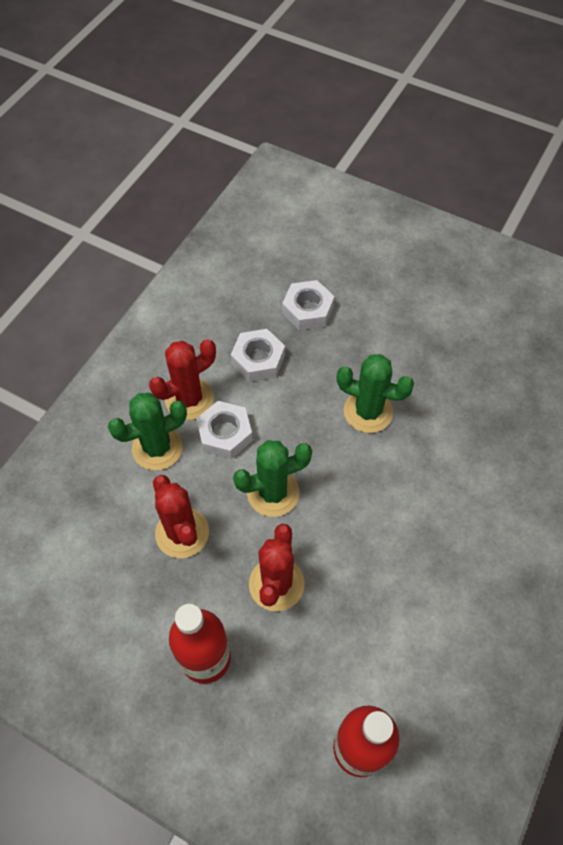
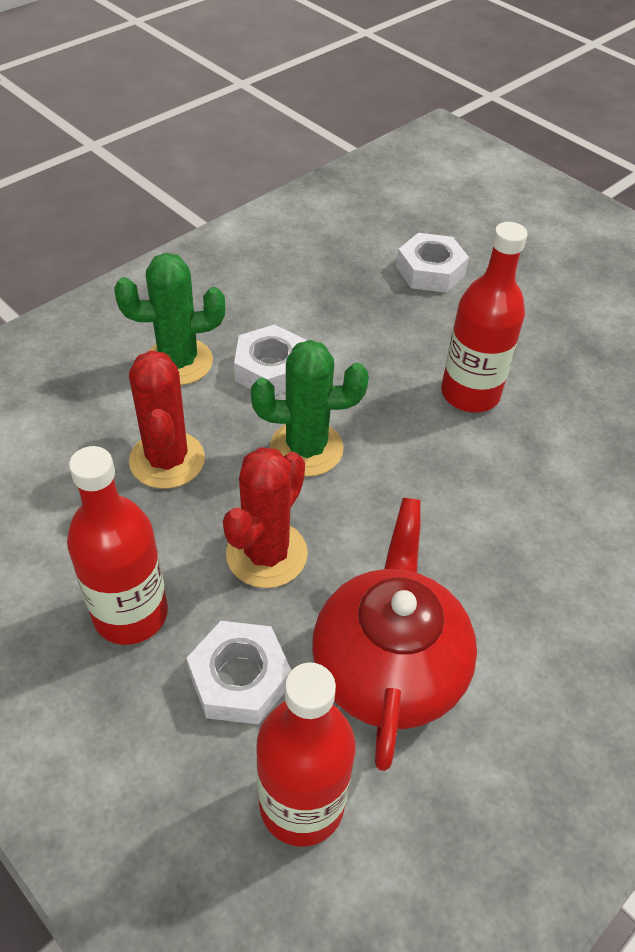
camera: 15 degrees right, 10 degrees down
(189, 399) = (242, 323): red cactus -> none
(258, 360) = (346, 305): white nut -> white nut (239, 679)
(368, 411) = (470, 394): green cactus -> red bottle
(380, 639) = (389, 666): none -> red teapot

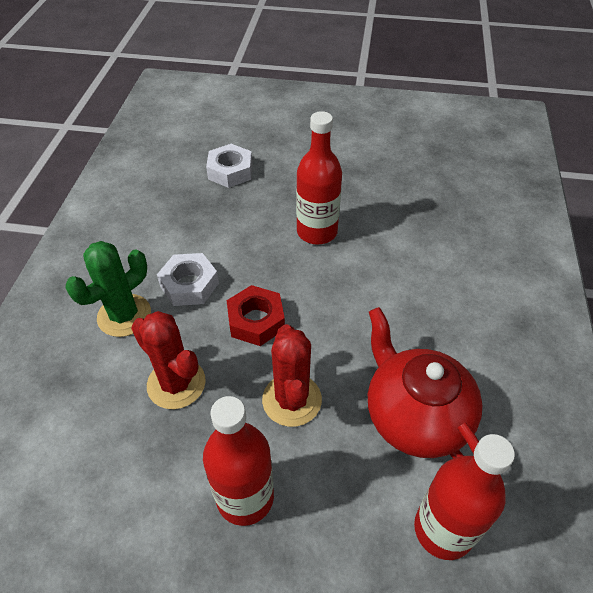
camera: 35 degrees left, 0 degrees up
(239, 679) = (345, 486): white nut -> none
(306, 448) = (256, 320): green cactus -> red nut

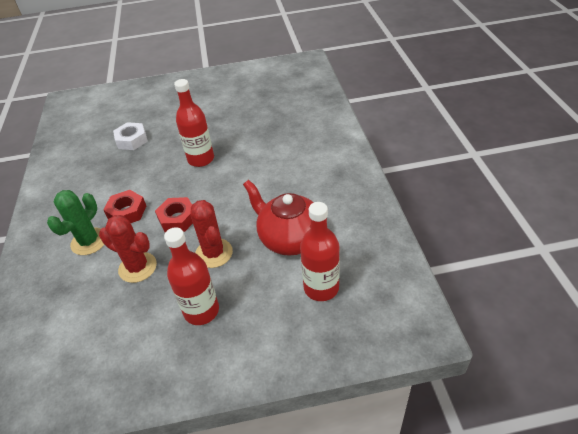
camera: 15 degrees left, 5 degrees down
(189, 285) = (127, 212): white nut -> red nut

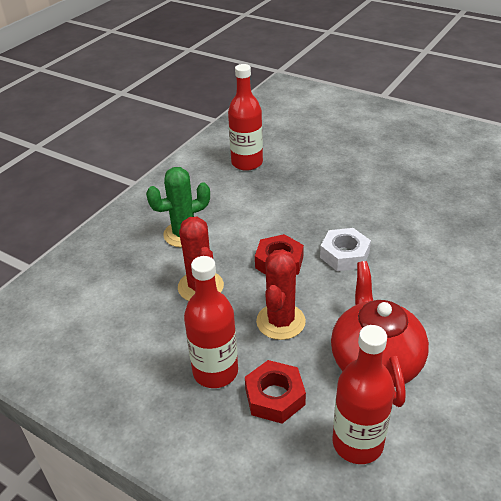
camera: 40 degrees right, 5 degrees down
(127, 212) = (240, 226): red nut -> red nut (274, 397)
(132, 140) = (309, 157): white nut -> white nut (344, 255)
(201, 159) = (359, 214): red bottle -> red bottle (247, 163)

